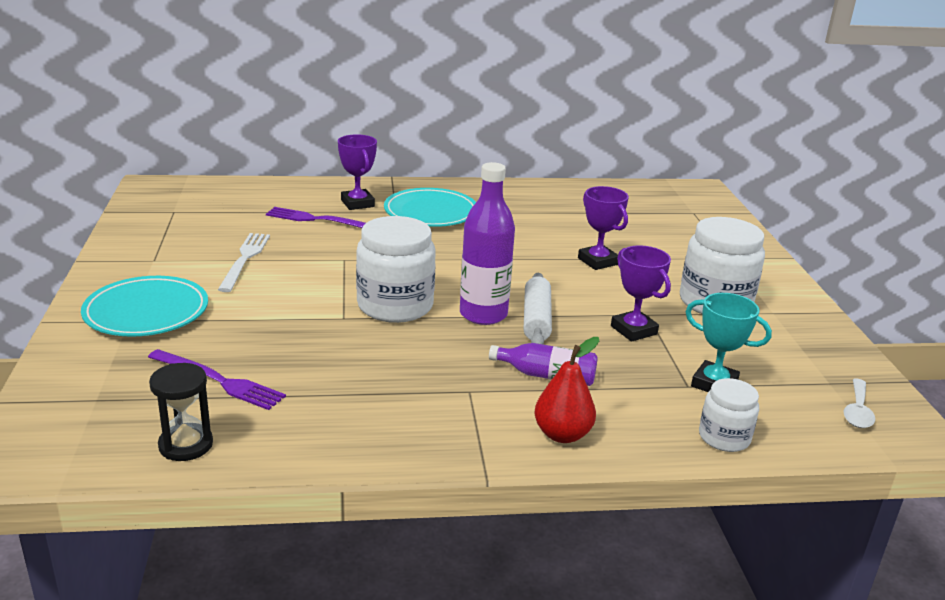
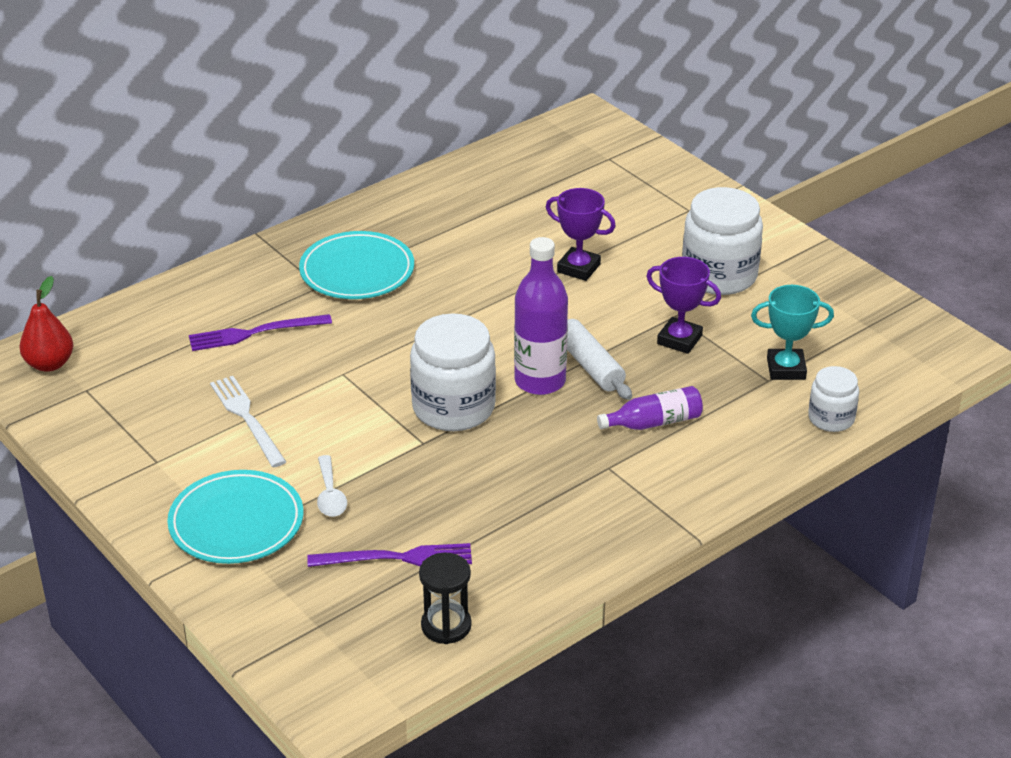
camera: 30 degrees left, 10 degrees up
(357, 203) = (267, 291): purple trophy -> none
(562, 434) = (716, 473): red pear -> red pear (50, 364)
(857, 411) = (905, 346): white spoon -> white spoon (330, 495)

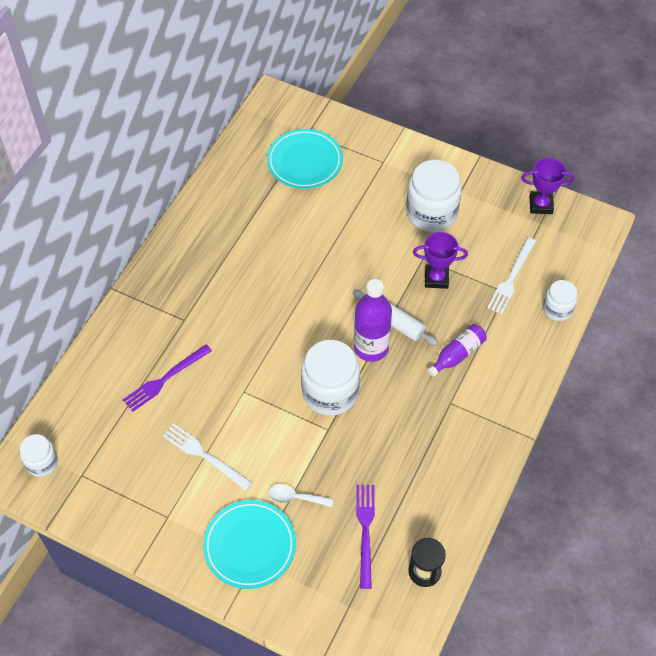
camera: 25 degrees left, 20 degrees up
(50, 364) = (42, 462): red pear -> white jar
(330, 495) = (295, 497): white spoon -> white spoon turned 135 degrees clockwise
(357, 271) = (200, 297): turquoise plate -> turquoise plate (305, 161)
(397, 558) = (365, 531): purple fork -> purple fork turned 60 degrees counterclockwise
(578, 268) = (342, 240): purple trophy -> purple trophy (541, 205)
(786, 369) = (511, 278): turquoise trophy -> white fork

